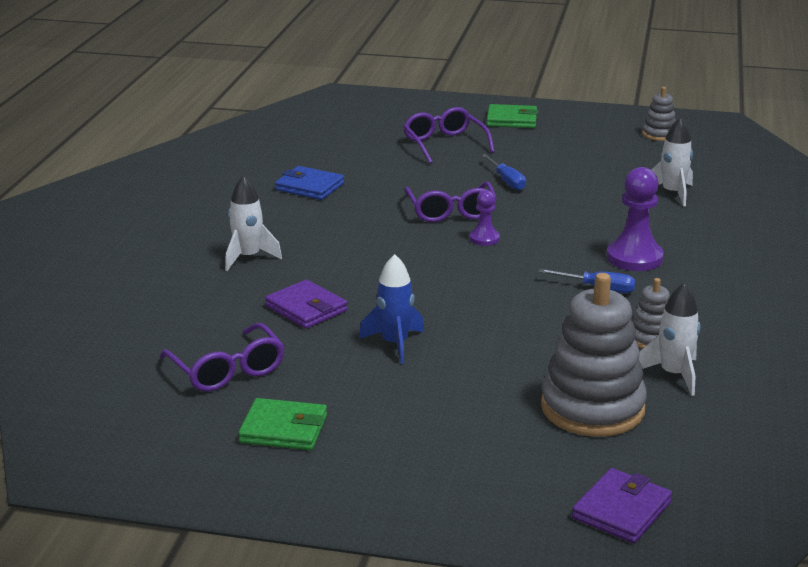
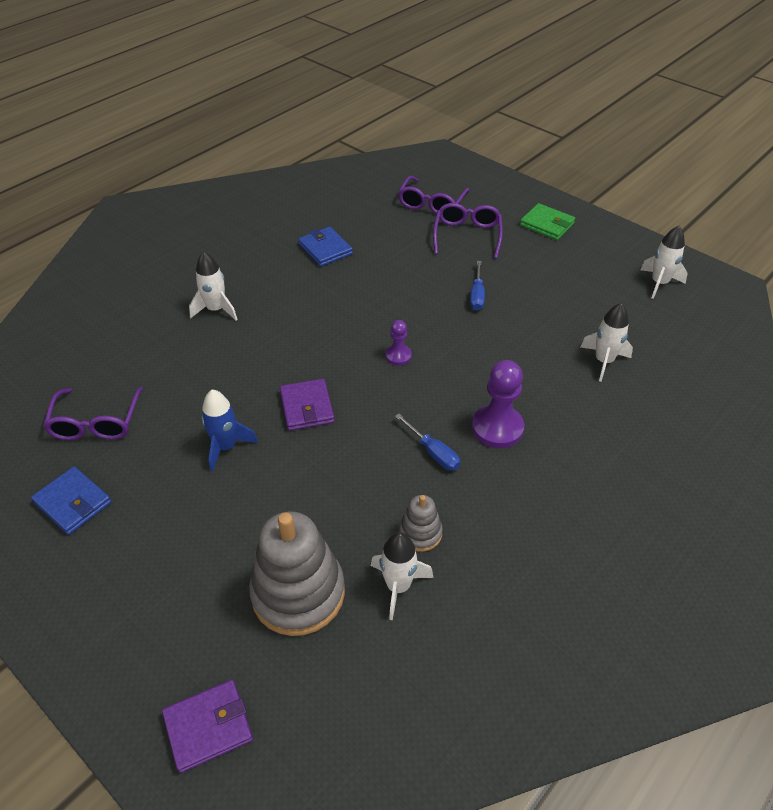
camera: 30 degrees right, 20 degrees up
(283, 429) = (73, 502): green wallet -> blue wallet
(306, 308) = (203, 380): purple wallet -> purple wallet (307, 407)
(451, 211) = (401, 315): purple glasses -> purple glasses (431, 204)
(659, 134) = (659, 283): grey stacking toy -> white rocket

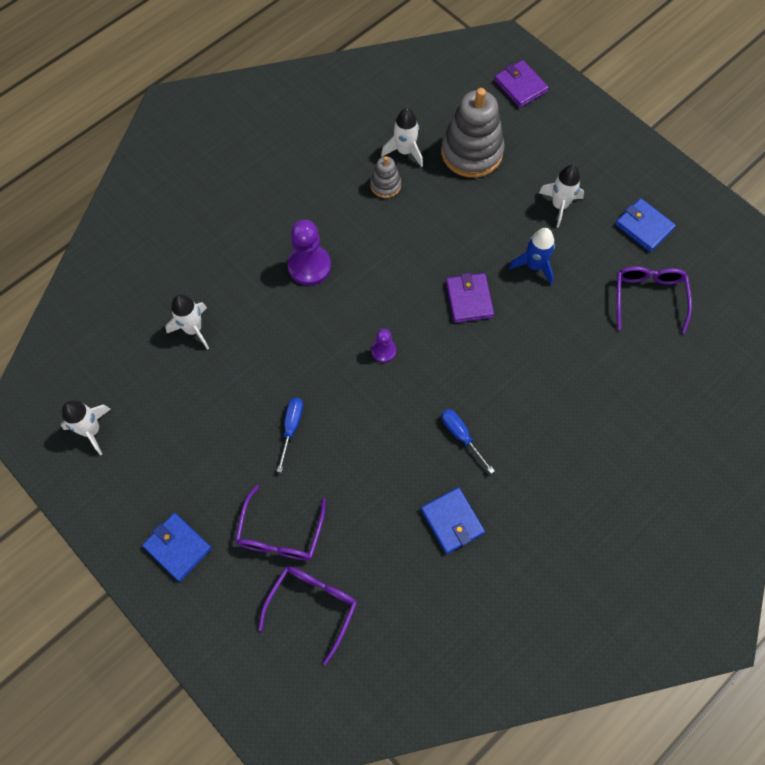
camera: 175 degrees left, 20 degrees up
(208, 727) = (520, 86): purple wallet -> purple wallet turned 75 degrees clockwise
(216, 310) = (566, 428): white rocket -> white rocket (559, 205)
(433, 452) = (366, 248): blue screwdriver -> blue screwdriver (461, 436)
(547, 224) = (178, 547): green wallet -> blue wallet

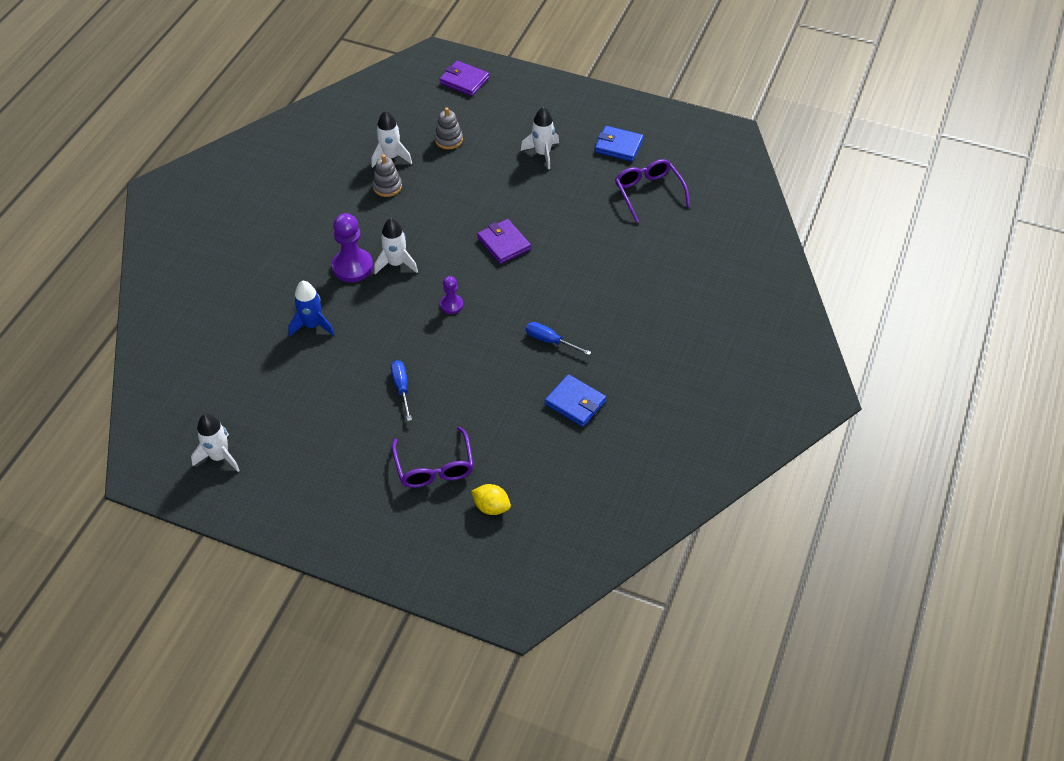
camera: 25 degrees left, 15 degrees down
(178, 547) = (348, 512): blue wallet -> none
(193, 329) = (273, 348): white rocket -> white rocket (396, 263)
(313, 605) = (491, 507): purple glasses -> yellow lemon
(471, 152) = (448, 140): grey stacking toy -> grey stacking toy, size x0.49
(534, 265) = (545, 202): blue rocket -> blue rocket (312, 325)

